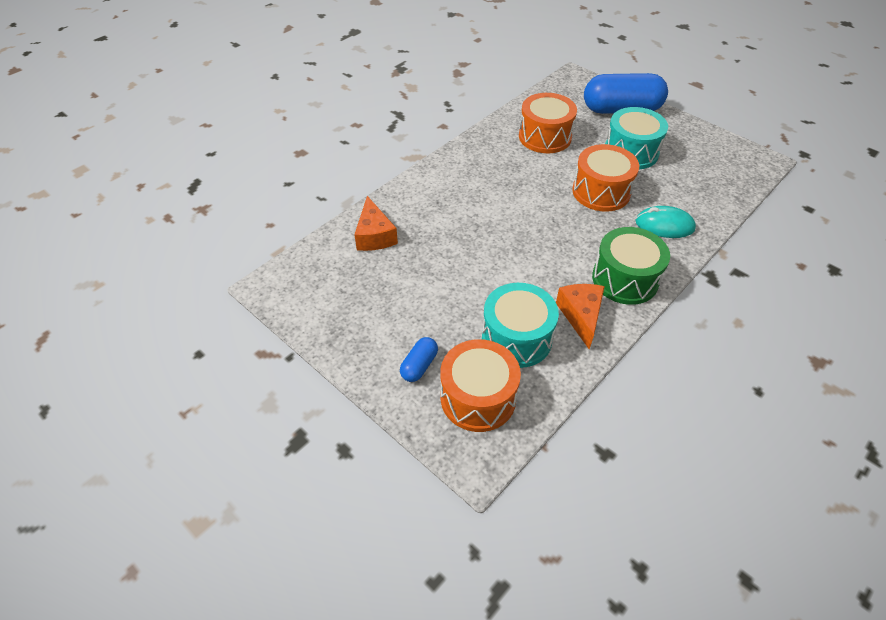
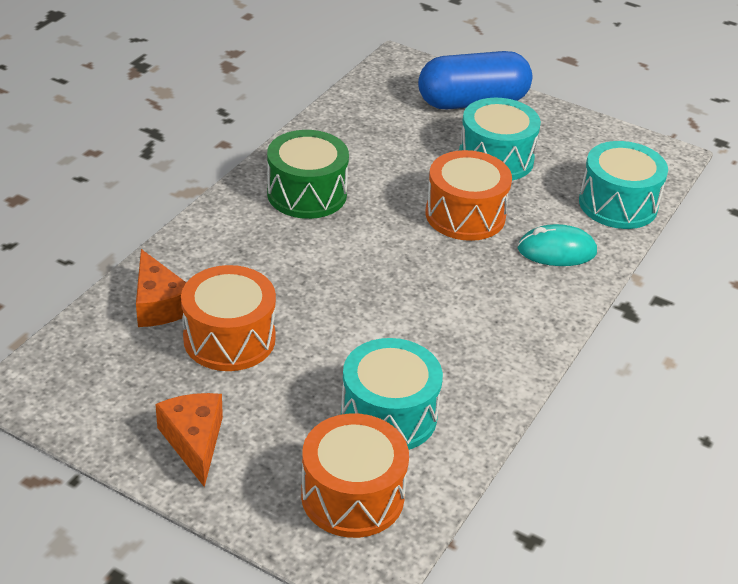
camera: 15 degrees left, 10 degrees down
(419, 365) = (263, 466): blue capsule -> none
(545, 137) = (374, 147): orange drum -> orange drum (229, 338)
(581, 316) = (468, 377): orange cheese -> orange cheese (194, 441)
(625, 279) = (517, 324): green drum -> green drum (307, 194)
(717, 194) = (618, 204): none -> turquoise drum

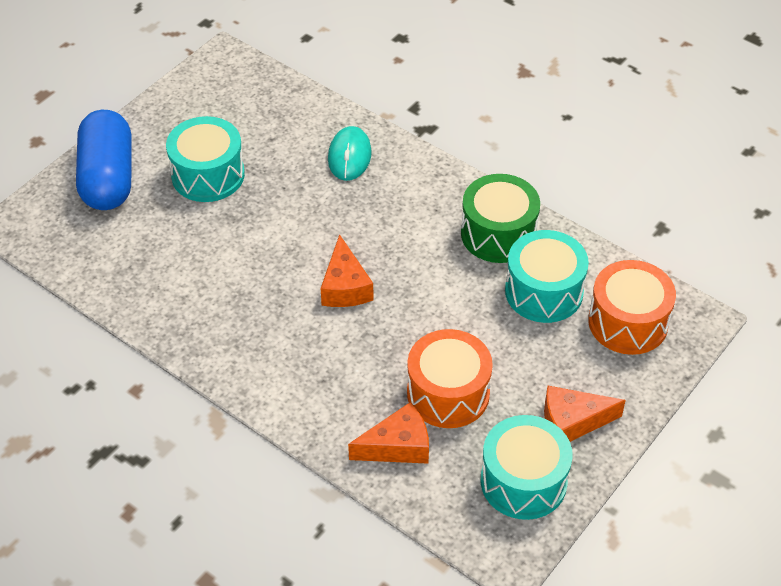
camera: 80 degrees left, 10 degrees up
(307, 194) = (241, 322): green drum -> green drum (498, 234)
(365, 257) = (345, 287): none -> orange cheese
(465, 215) = (291, 209): orange drum -> none
(618, 204) = (290, 105): turquoise drum -> turquoise drum (523, 481)

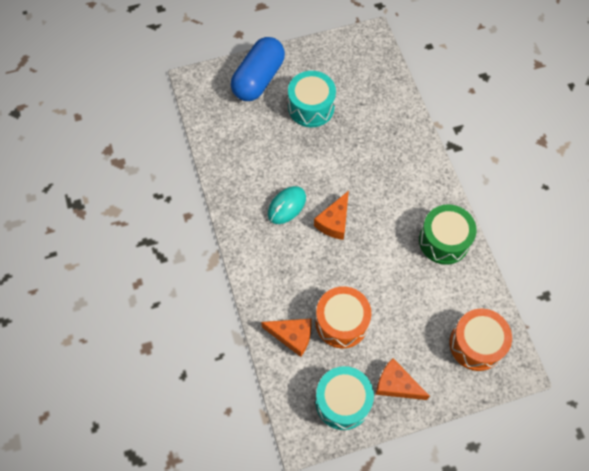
camera: 35 degrees right, 15 degrees up
(349, 156) = (396, 140): turquoise mouse -> turquoise mouse (286, 206)
(544, 291) = (442, 294): turquoise drum -> none

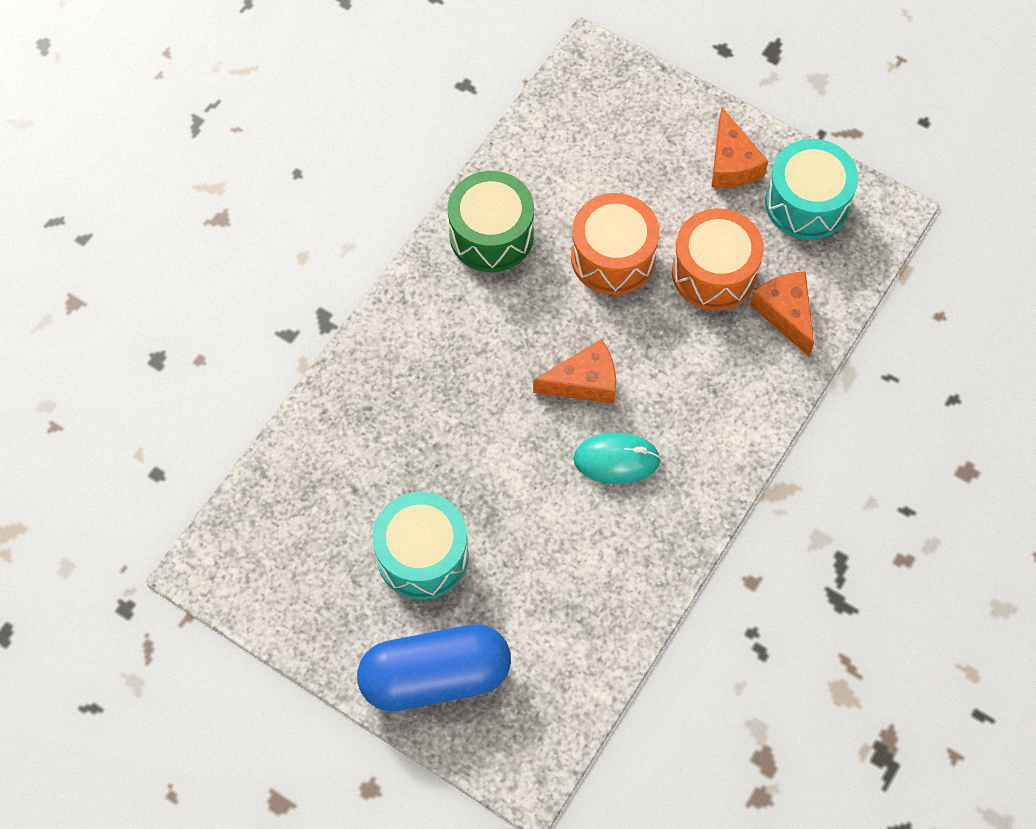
camera: 130 degrees left, 0 degrees up
(476, 344) = (601, 115): orange drum -> orange drum (613, 257)

